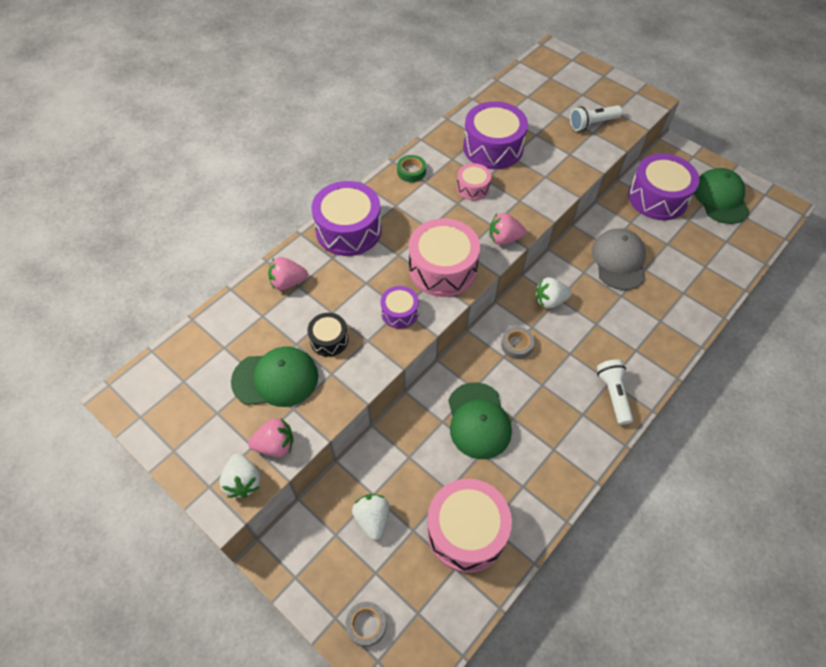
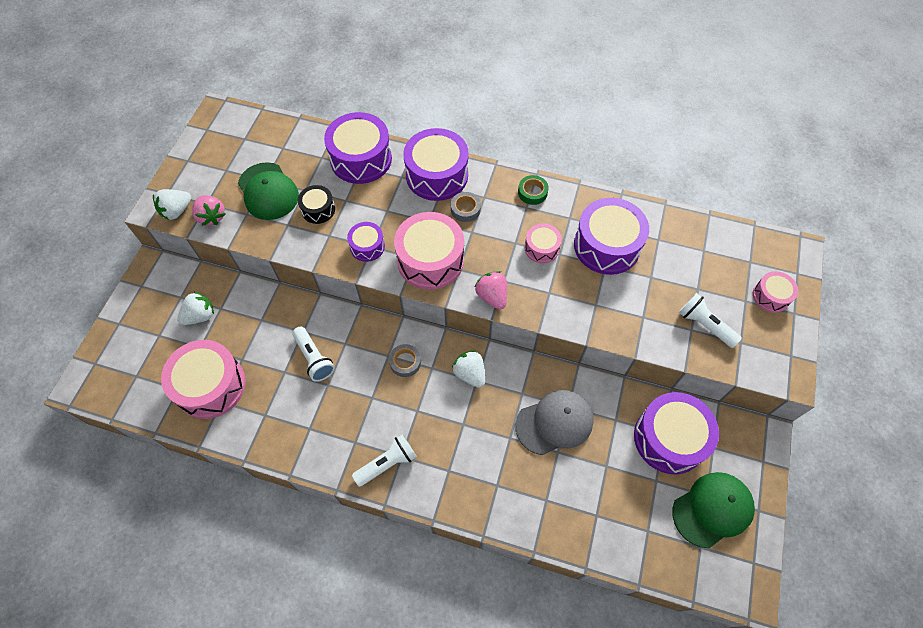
camera: 65 degrees right, 5 degrees up
(288, 282) = (361, 159): pink strawberry -> purple drum
(366, 625) = (118, 345): grey tape -> grey tape (465, 209)
(478, 420) = (314, 358): green cap -> white flashlight
(584, 80) = (770, 296): none -> pink drum

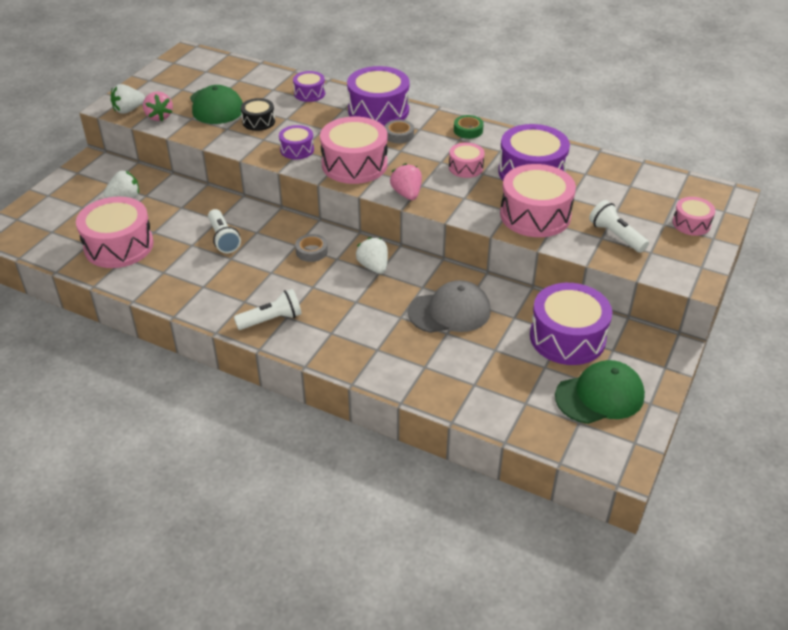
camera: 10 degrees right, 20 degrees down
(361, 159) = (309, 93): purple drum -> purple drum, size x0.52
(622, 307) = (535, 215): none -> pink drum

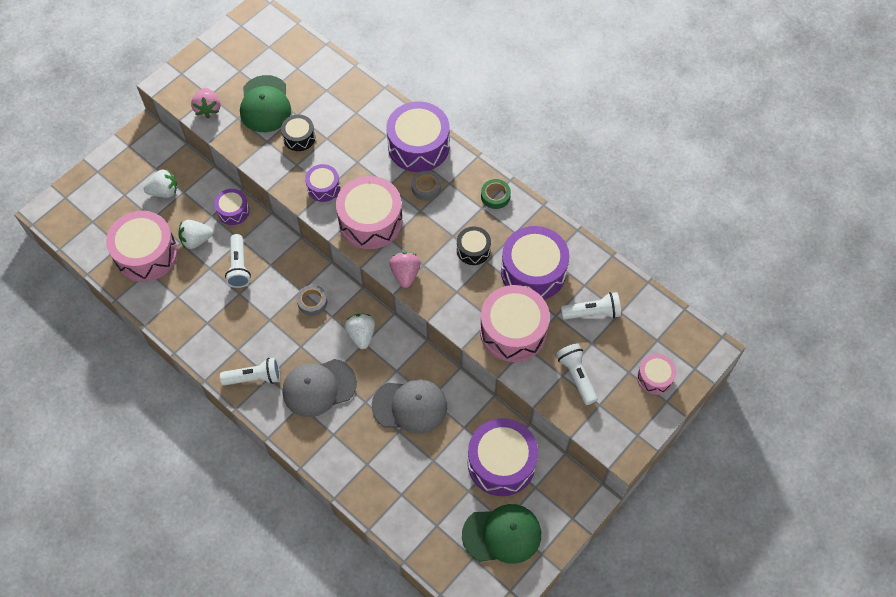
camera: 15 degrees right, 20 degrees up
(128, 110) = (182, 92): white strawberry -> white strawberry (196, 240)
(309, 93) = (359, 105): purple drum -> purple drum (233, 211)
(345, 315) = (319, 387): none -> grey cap
(466, 167) = (473, 250): pink drum -> black drum
(604, 190) = (592, 313): none -> white flashlight

